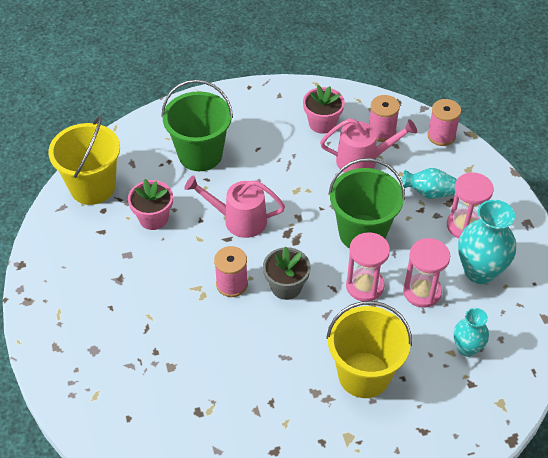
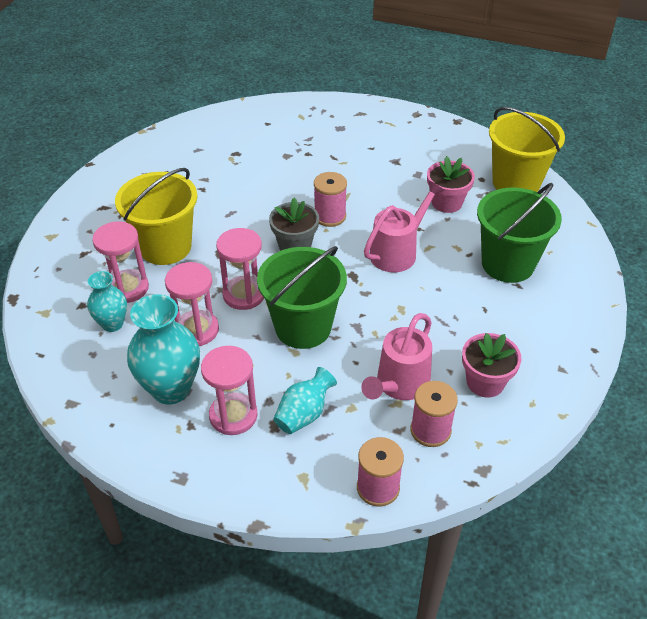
camera: 125 degrees right, 5 degrees down
(427, 366) = (127, 288): none -> pink hourglass

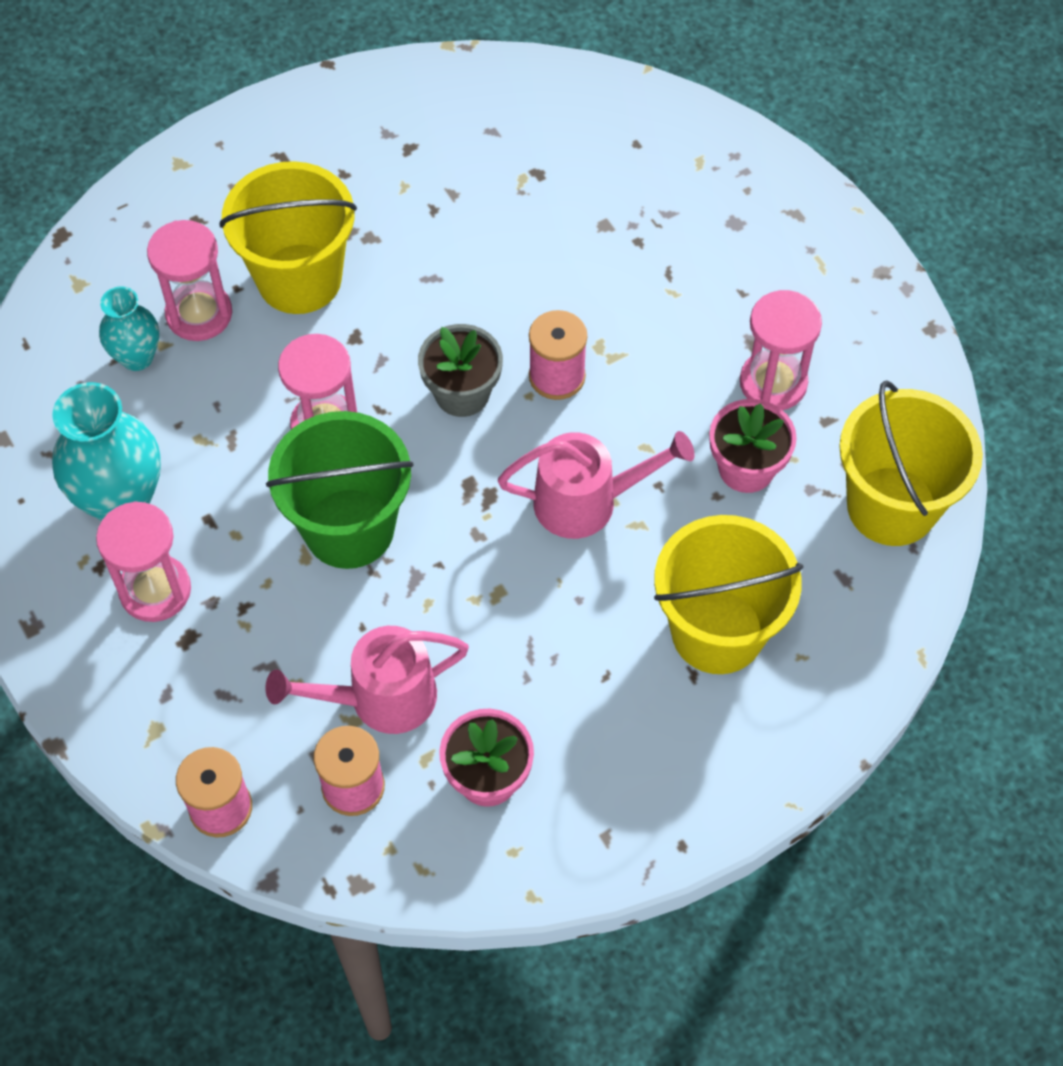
camera: 40 degrees right, 15 degrees up
(197, 330) = (222, 438): pink hourglass -> pink hourglass (773, 383)
(304, 414) = (233, 650): turquoise vase -> none
(507, 264) = (717, 631): green bucket -> yellow bucket

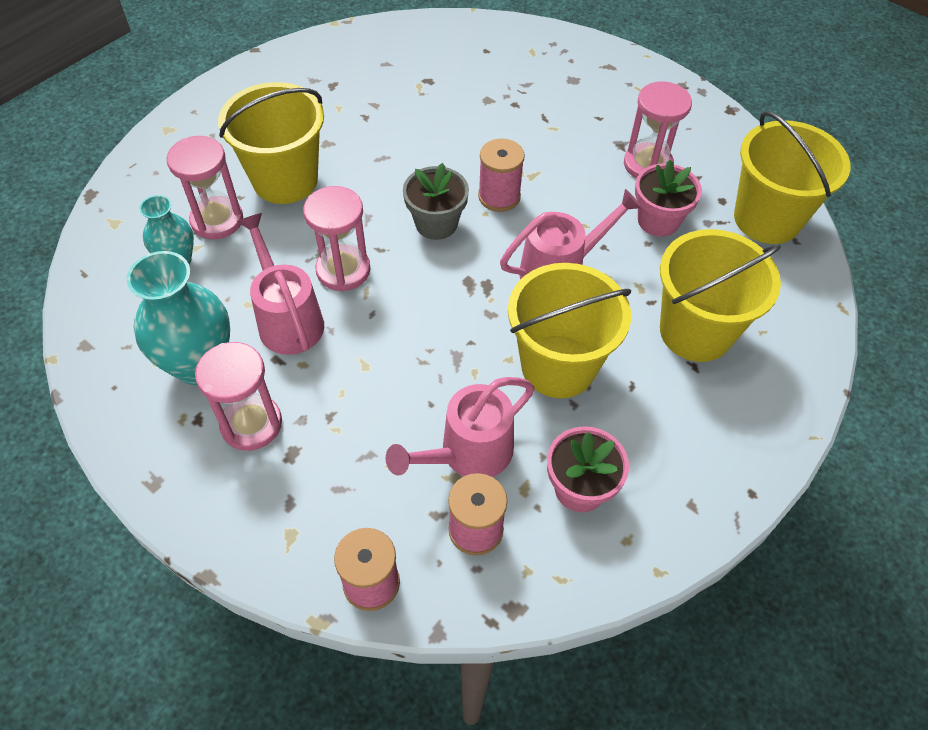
camera: 20 degrees left, 5 degrees down
(238, 471) = (287, 318): none -> pink watering can
(349, 528) = (391, 335): green bucket -> none
(529, 625) = (558, 366): none -> yellow bucket

